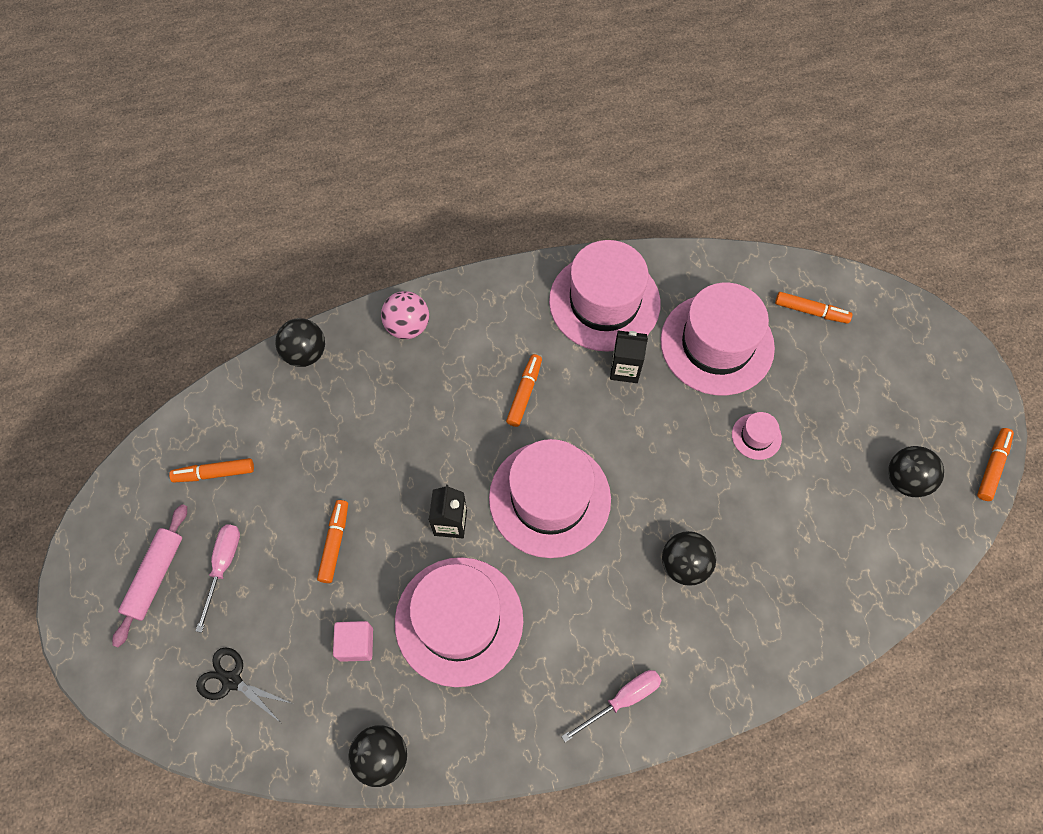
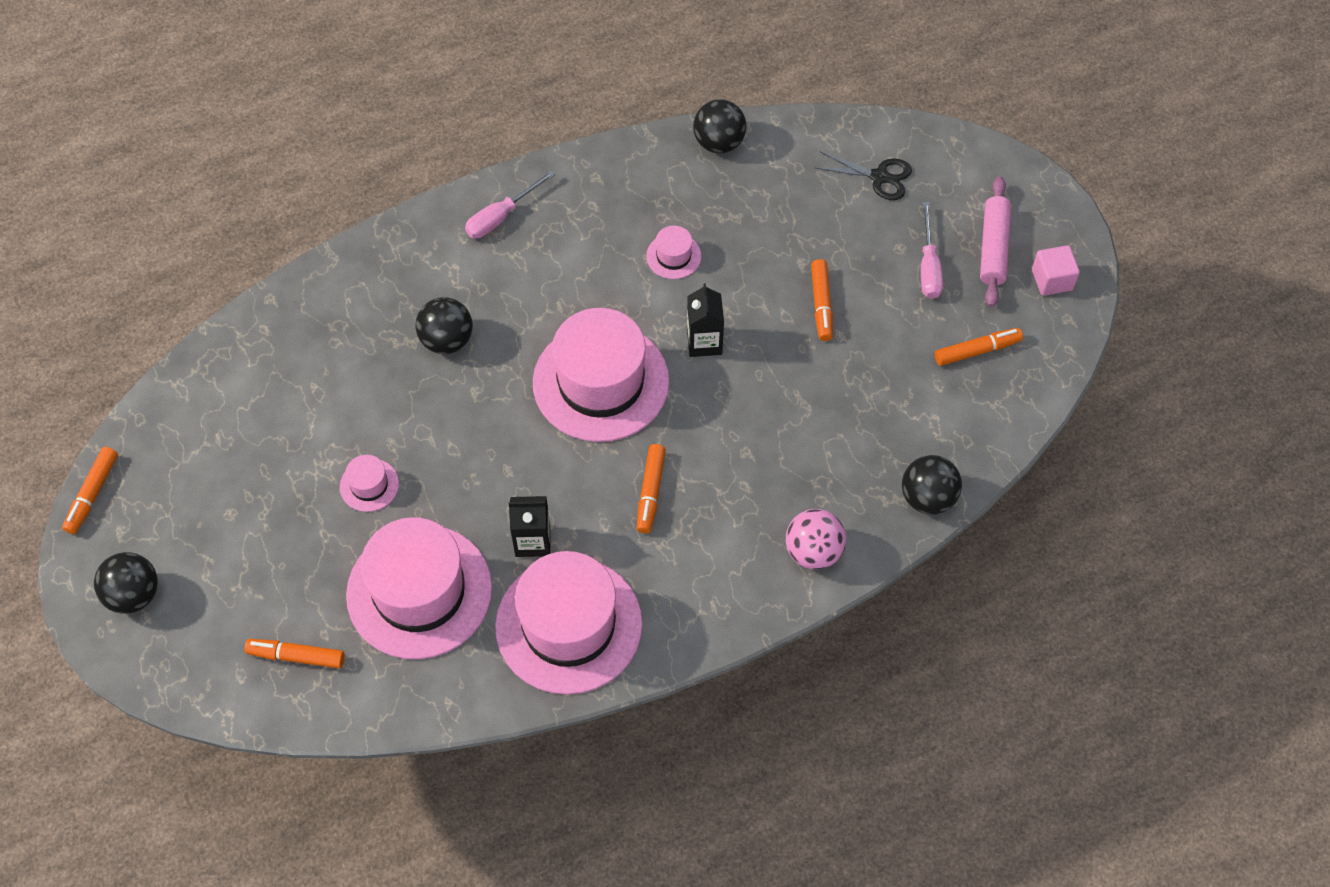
camera: 170 degrees right, 5 degrees down
(356, 644) = (770, 222): pink cube -> pink cube (1052, 280)
(459, 621) = (673, 256): pink hat -> pink hat, size x0.42
(906, 480) = (196, 463): black ball -> black ball (134, 594)

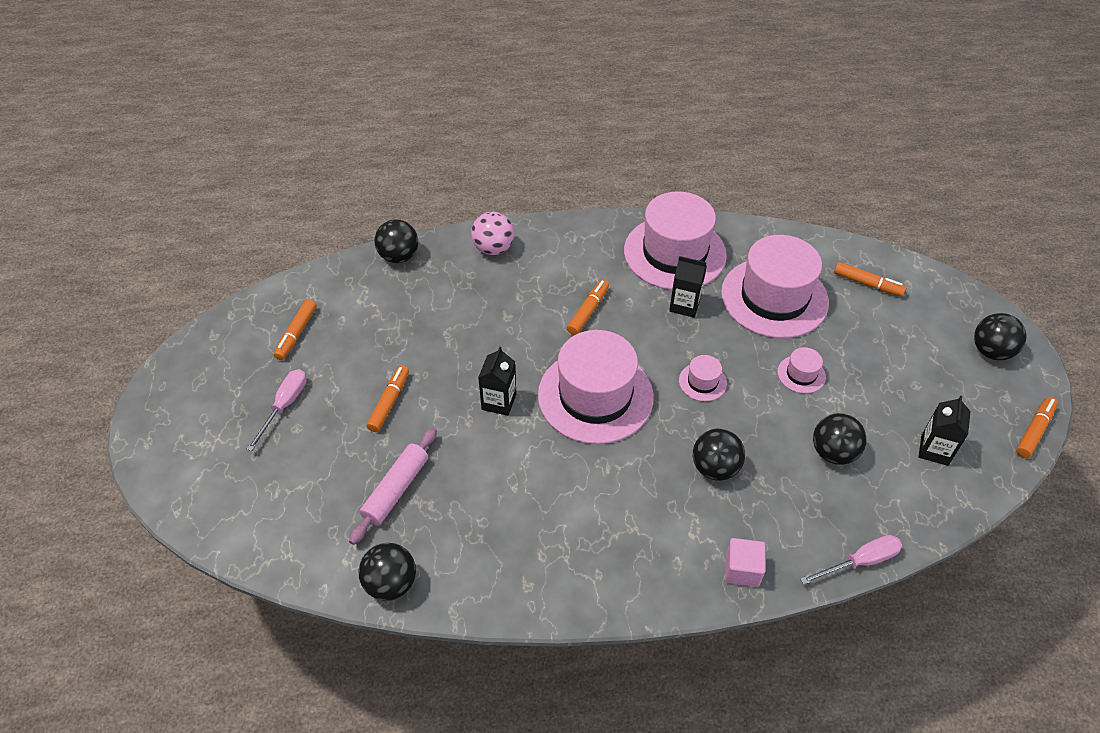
camera: 160 degrees left, 10 degrees down
(209, 434) = (934, 450): none -> black carton
(322, 396) = (833, 452): none -> black ball
(501, 216) = (634, 573): pink screwdriver -> pink screwdriver (860, 562)
(673, 256) = (489, 481): pink hat -> pink hat (702, 382)
(879, 177) = (268, 497): black scissors -> none
(977, 351) = (296, 334): orange marker -> orange marker turned 75 degrees counterclockwise
(993, 247) = (223, 405): pink rolling pin -> pink rolling pin (396, 490)
(1052, 280) = (200, 366): pink cube -> pink cube (742, 570)

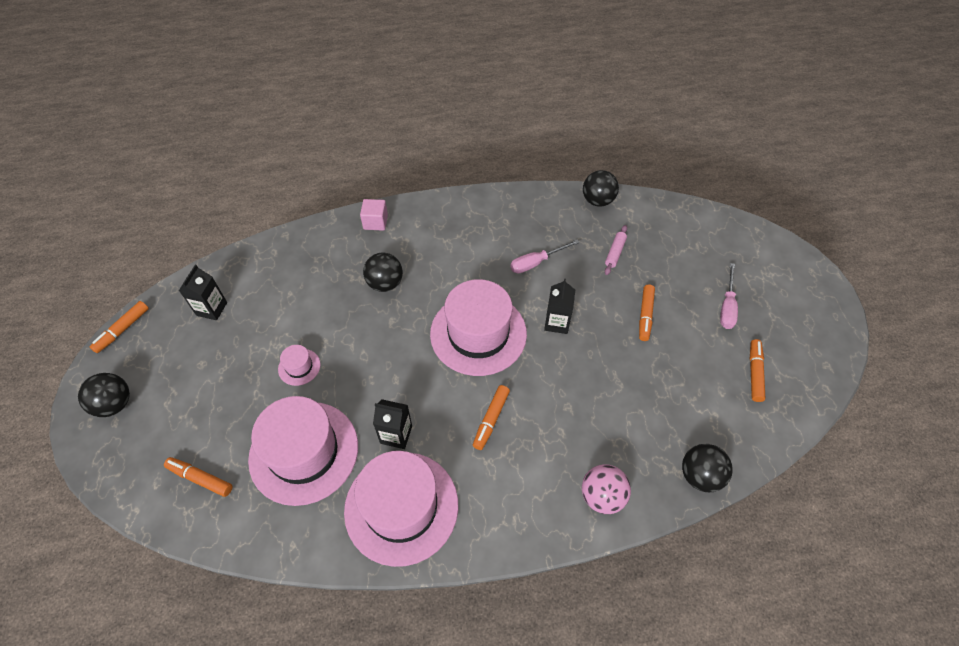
camera: 175 degrees right, 5 degrees up
(396, 490) = (615, 253): pink rolling pin -> pink rolling pin, size x0.64
(702, 382) = (387, 353): pink hat -> none
(833, 452) = (292, 301): black ball -> none
(860, 562) = (297, 232): pink screwdriver -> pink screwdriver (536, 262)

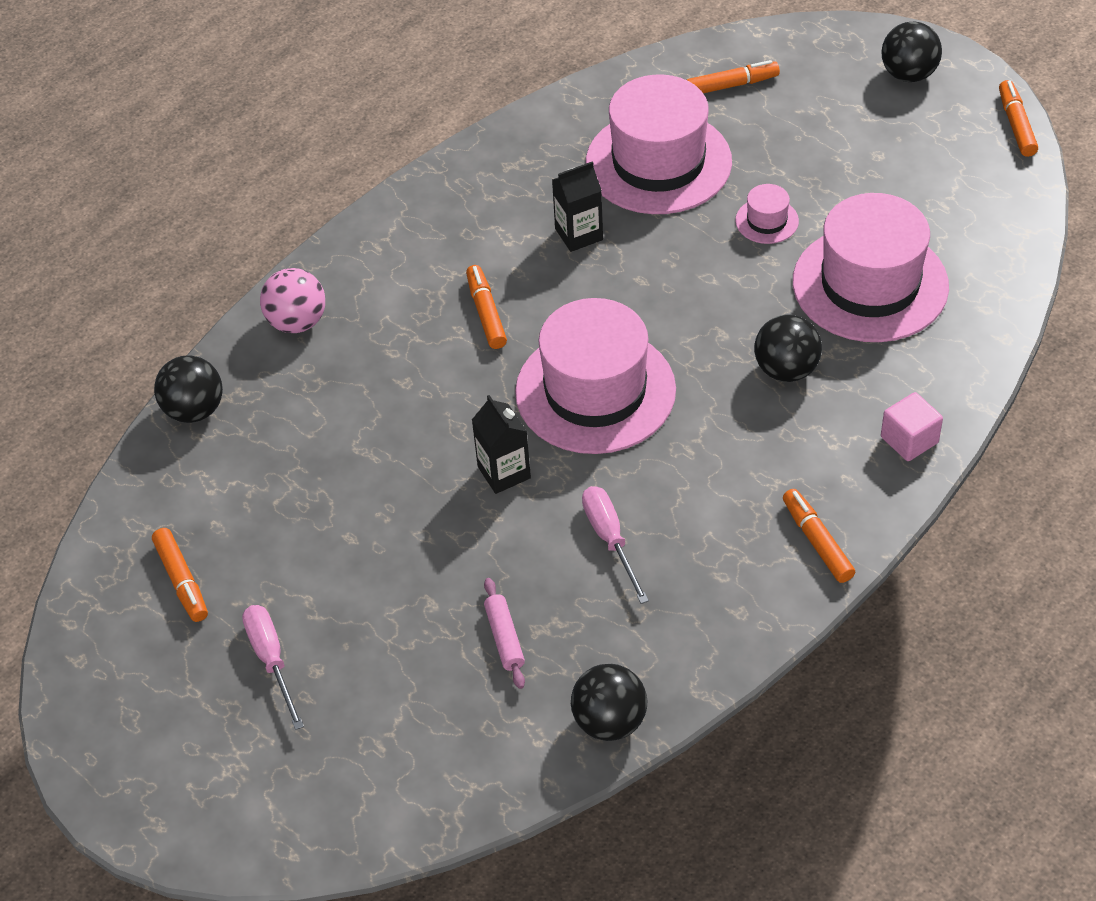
camera: 145 degrees right, 5 degrees down
(212, 309) = (954, 204): black carton -> none
(401, 507) = (505, 186): pink hat -> pink hat (870, 284)
(536, 262) = (610, 539): pink screwdriver -> pink screwdriver turned 45 degrees counterclockwise
(645, 315) = (387, 564): orange marker -> orange marker (817, 541)

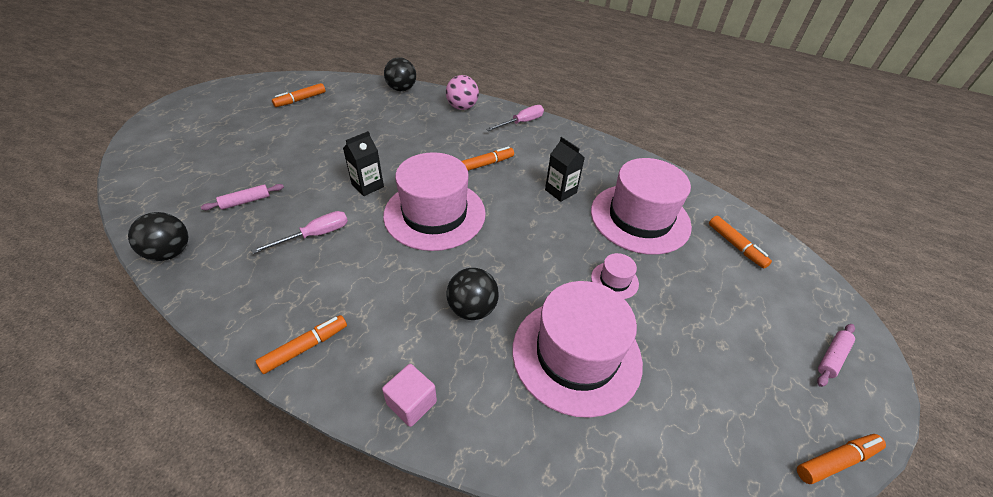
camera: 70 degrees right, 5 degrees down
(271, 660) = (248, 129): pink screwdriver -> pink screwdriver (521, 122)
(908, 74) = (832, 357): black ball -> pink rolling pin

